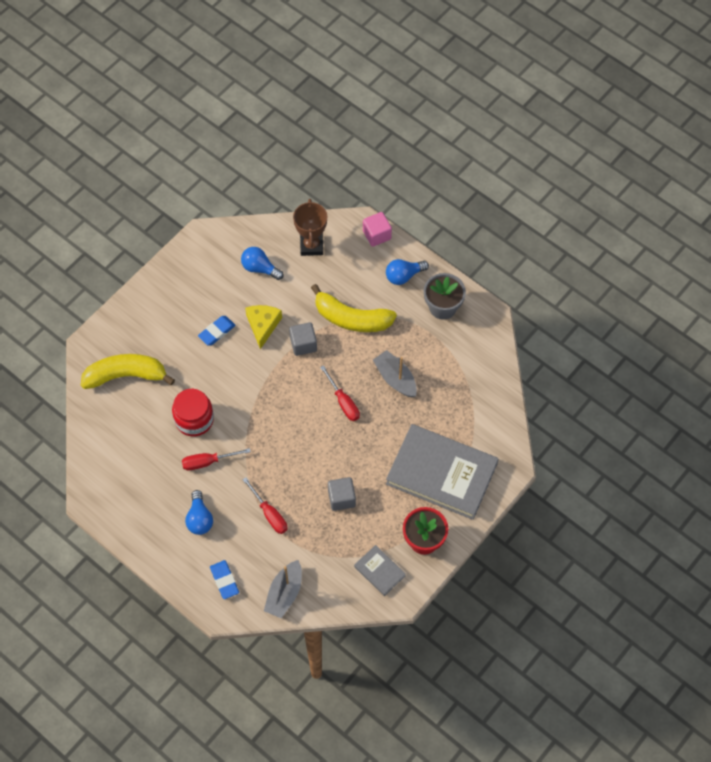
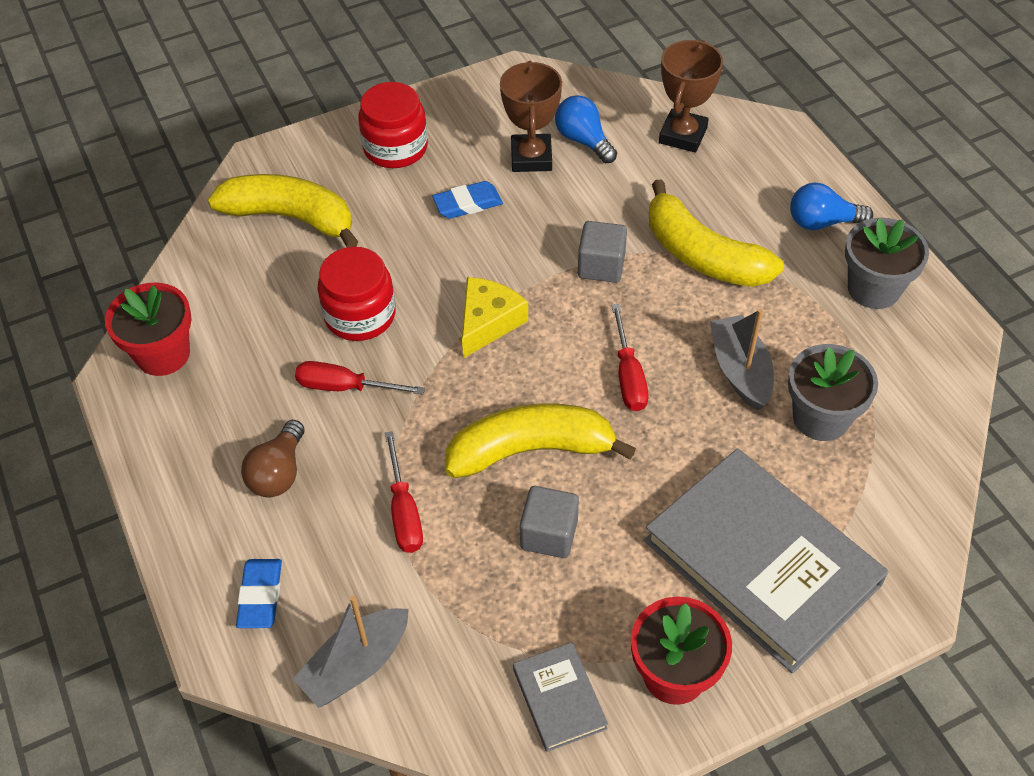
camera: 25 degrees right, 10 degrees down
(105, 480) = (163, 354): none -> red flower pot
(160, 310) = (395, 148): none -> red jar
(199, 519) = (278, 473): blue light bulb -> brown light bulb
(237, 290) = (531, 157): none -> brown trophy
(263, 325) = (547, 218): yellow cheese -> yellow cheese (488, 322)
(314, 460) = (531, 450): none -> yellow banana
(377, 235) = (799, 152): pink cube -> none
(442, 389) = (821, 417): none -> grey flower pot

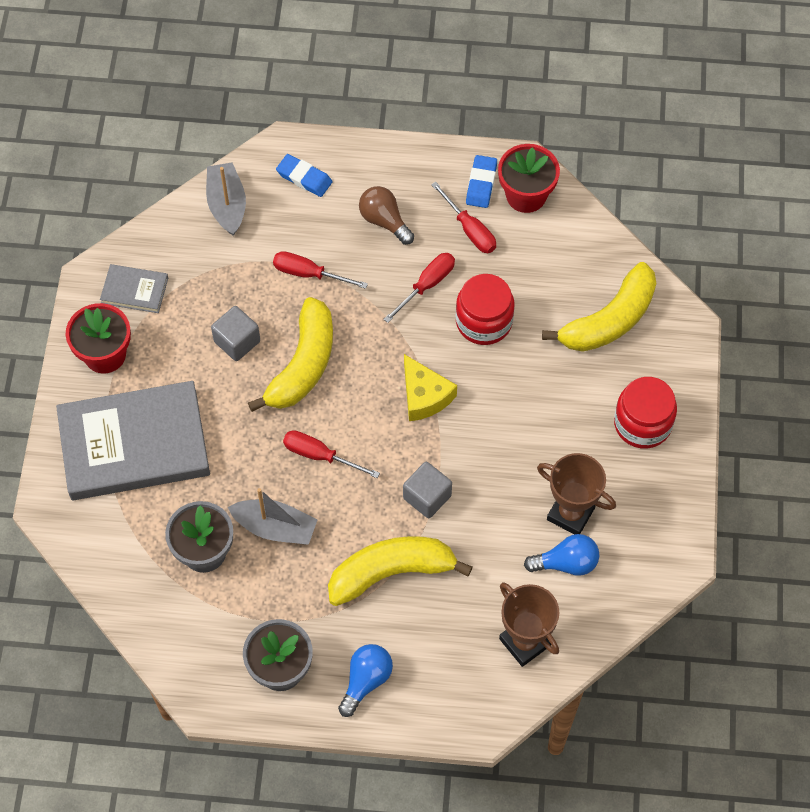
camera: 120 degrees right, 10 degrees up
(242, 384) = (469, 229): none -> red screwdriver
(467, 204) = (548, 442): blue eraser -> blue eraser (481, 184)

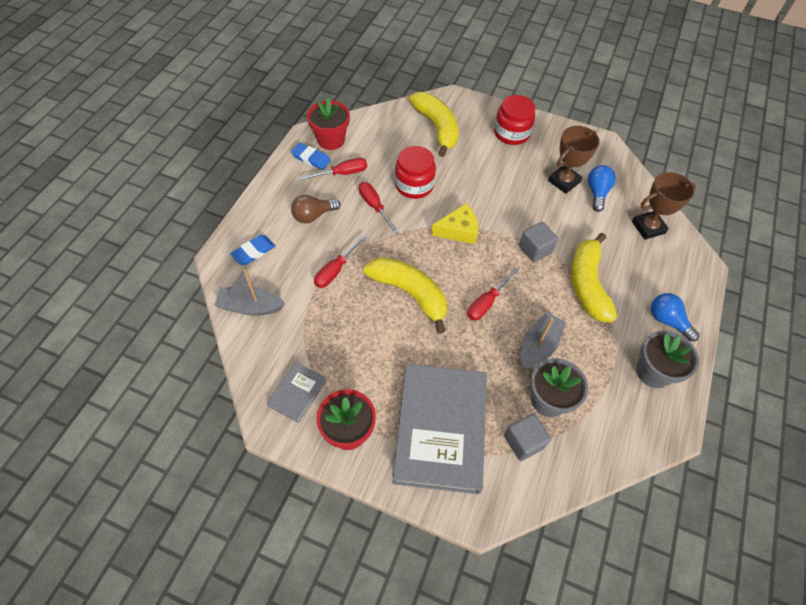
camera: 75 degrees left, 5 degrees down
(237, 341) = (374, 331): grey cube -> grey cube (523, 442)

